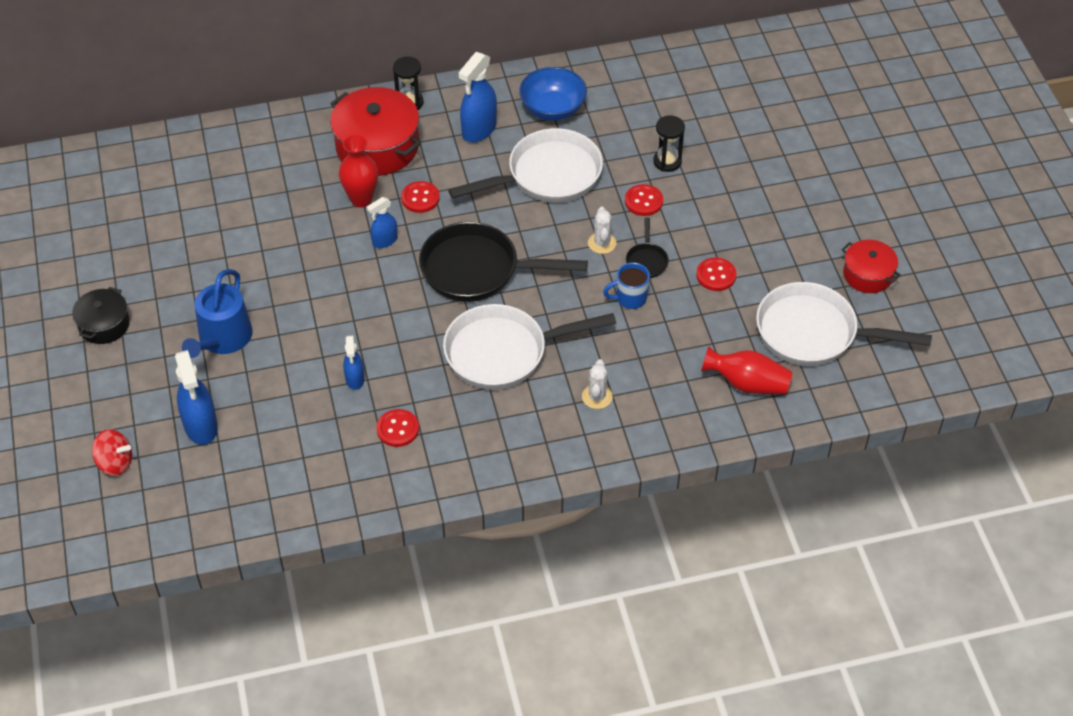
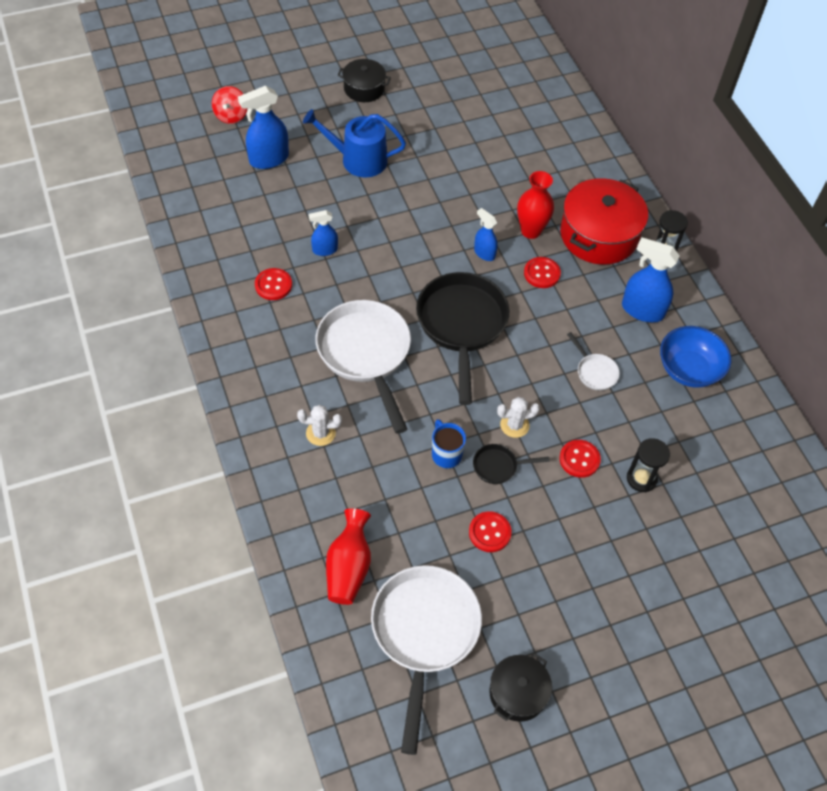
camera: 80 degrees right, 5 degrees up
(547, 175) = (594, 372): white pan -> white pan, size x0.44
(868, 274) = (518, 693): red pot -> black pot

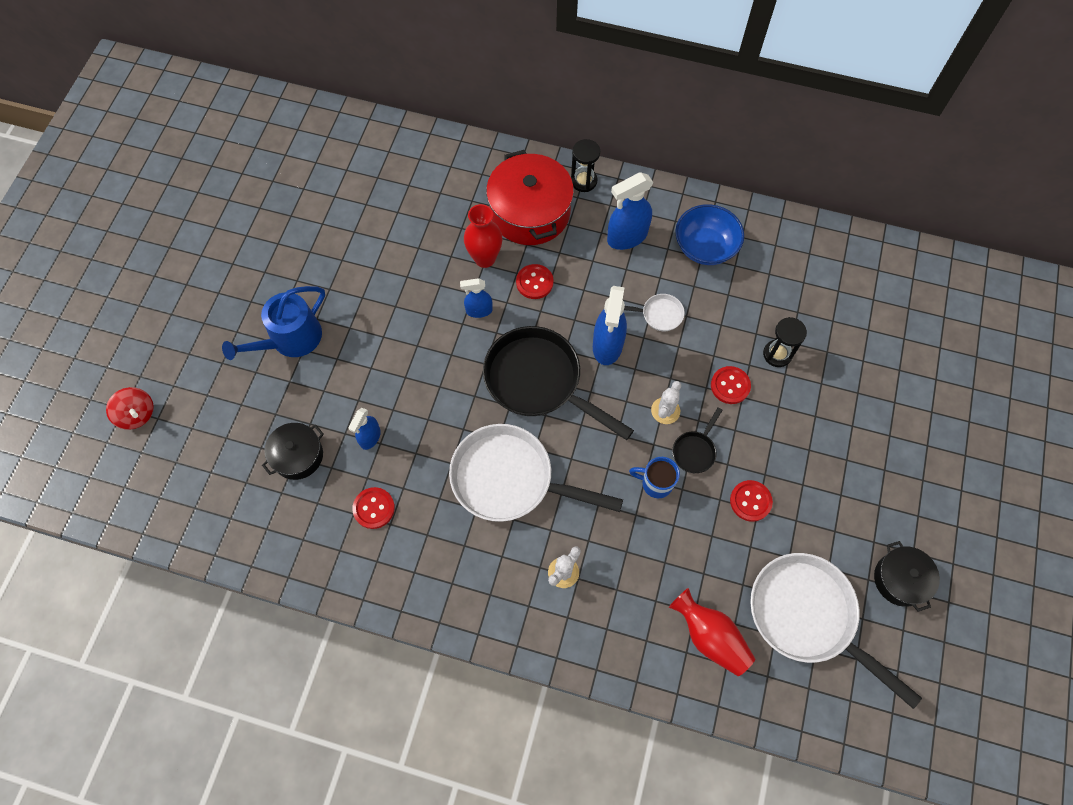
camera: 50 degrees left, 10 degrees up
(268, 159) = (222, 416): blue spray bottle -> blue spray bottle (607, 346)
(364, 88) = (210, 276): black pot -> black pot (298, 456)

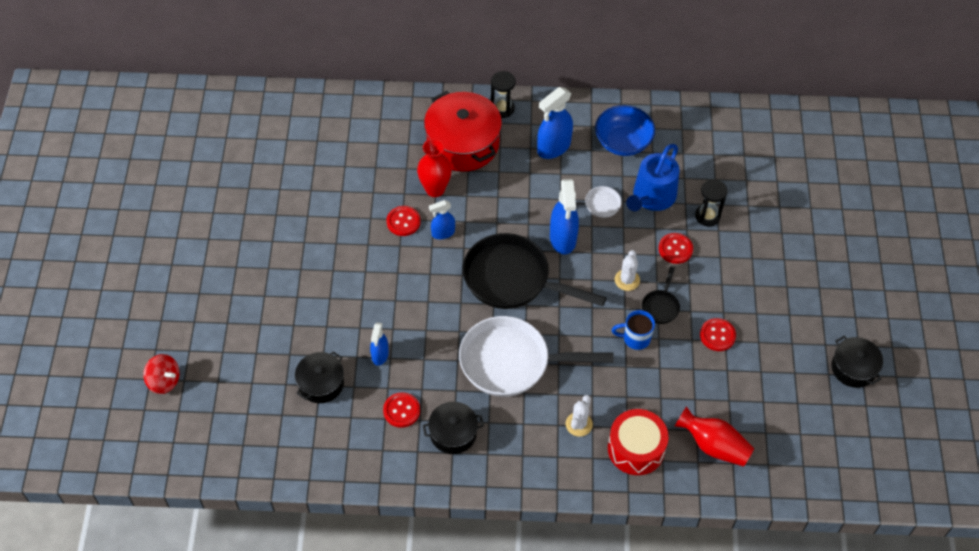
camera: 15 degrees left, 10 degrees down
(290, 339) = (283, 291): blue watering can -> blue watering can (651, 197)
(421, 549) = (453, 433): none -> black pot
(534, 282) = (484, 200): red button -> red button (403, 222)
(619, 618) = (636, 449): none -> red drum
(808, 617) = (788, 412): white pan -> none

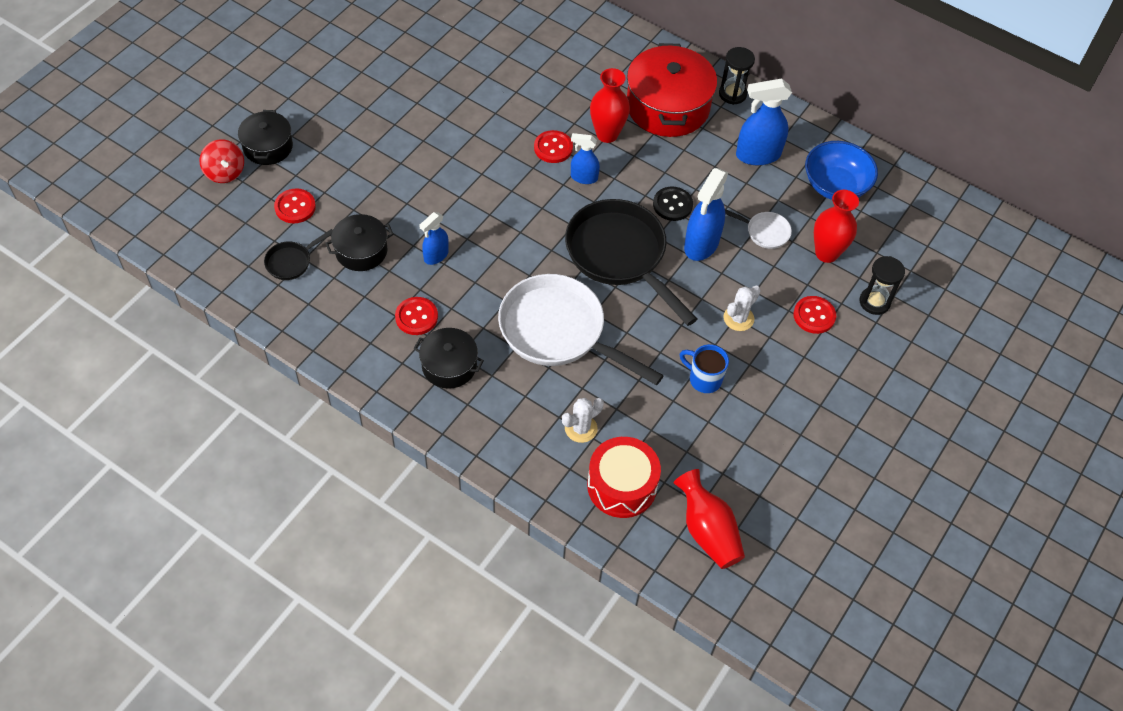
camera: 30 degrees right, 0 degrees up
(521, 219) = (672, 205): none -> black button
(651, 197) = (826, 253): blue watering can -> red vase
(661, 306) = (755, 363): black pan -> black pan (291, 262)
(717, 335) = (796, 424): red button -> red button (295, 207)
(853, 368) = (927, 542): black pot -> black pot (268, 147)

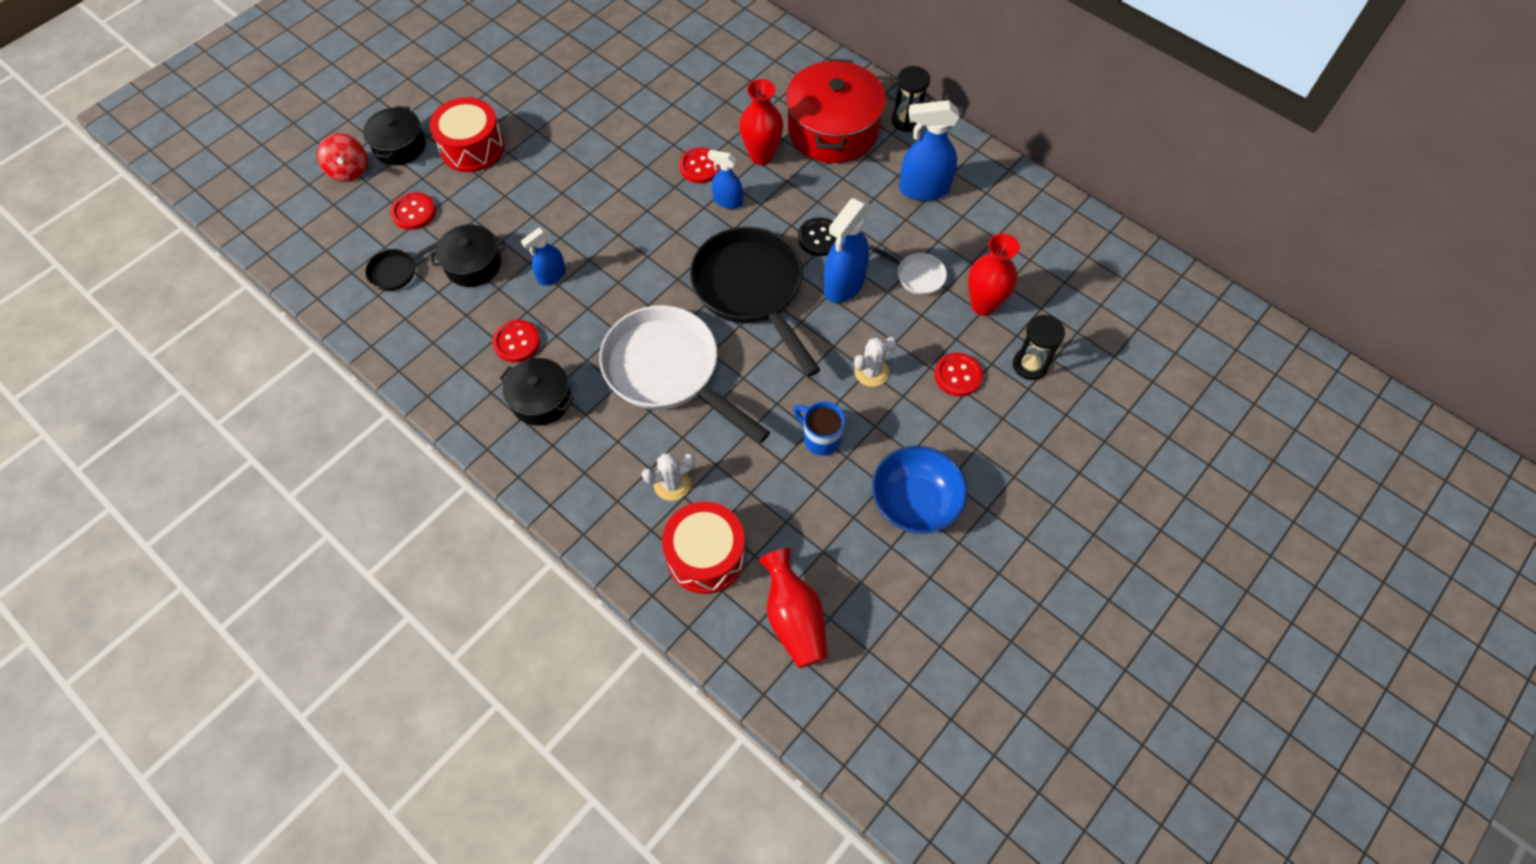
camera: 10 degrees right, 5 degrees up
(337, 144) = (472, 147): none -> red drum
(835, 186) = (1005, 229): blue bowl -> blue bowl (914, 502)

